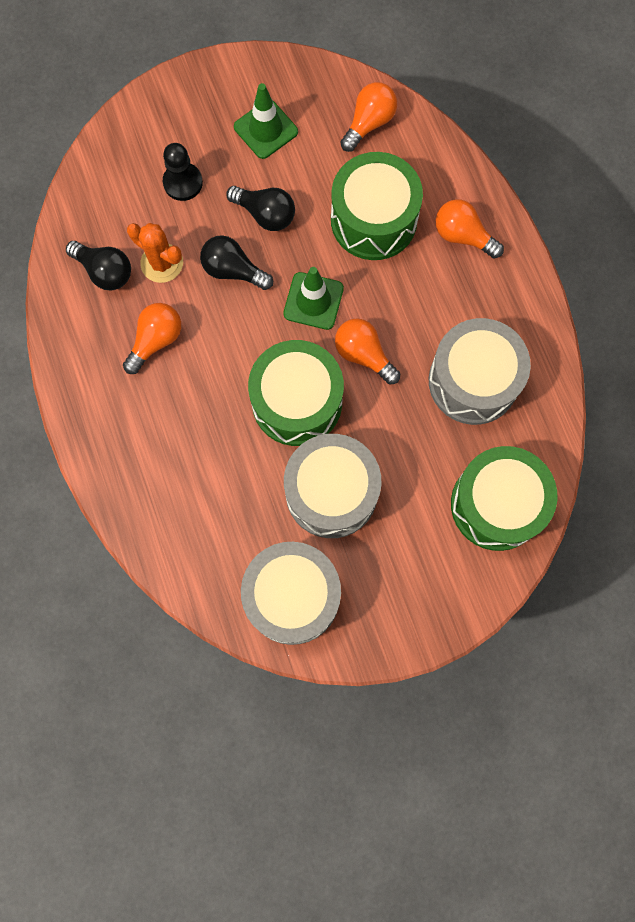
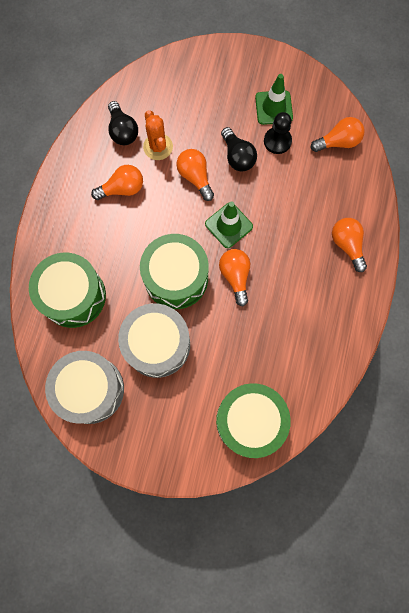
camera: 35 degrees right, 0 degrees up
(183, 182) = (203, 108): black pawn -> black pawn (277, 141)
(233, 270) = (195, 177): black light bulb -> orange light bulb
(373, 220) = (299, 201): green drum -> green drum (73, 296)
(473, 381) = (289, 336): grey drum -> none

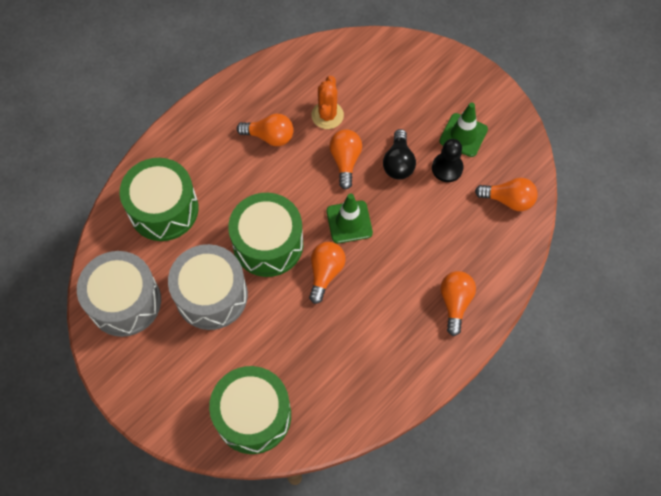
camera: 30 degrees right, 10 degrees down
(123, 131) = (303, 85): black light bulb -> none

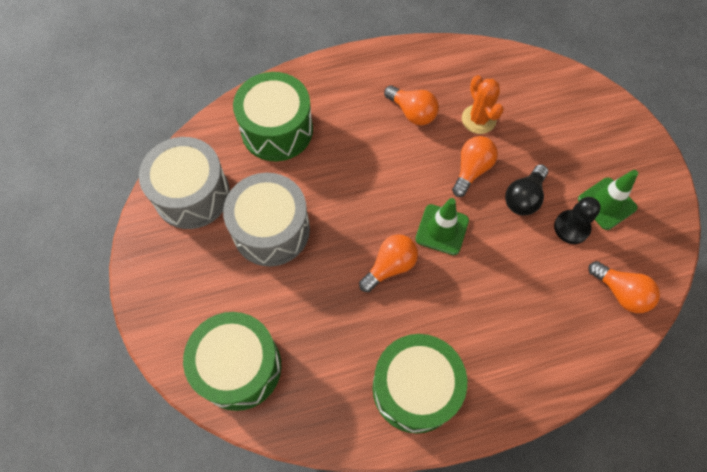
camera: 30 degrees right, 0 degrees up
(268, 244) = (352, 210): green drum -> green drum (415, 388)
(327, 115) = (478, 119): orange cactus -> orange cactus turned 60 degrees counterclockwise
(455, 302) = (505, 368): orange light bulb -> none

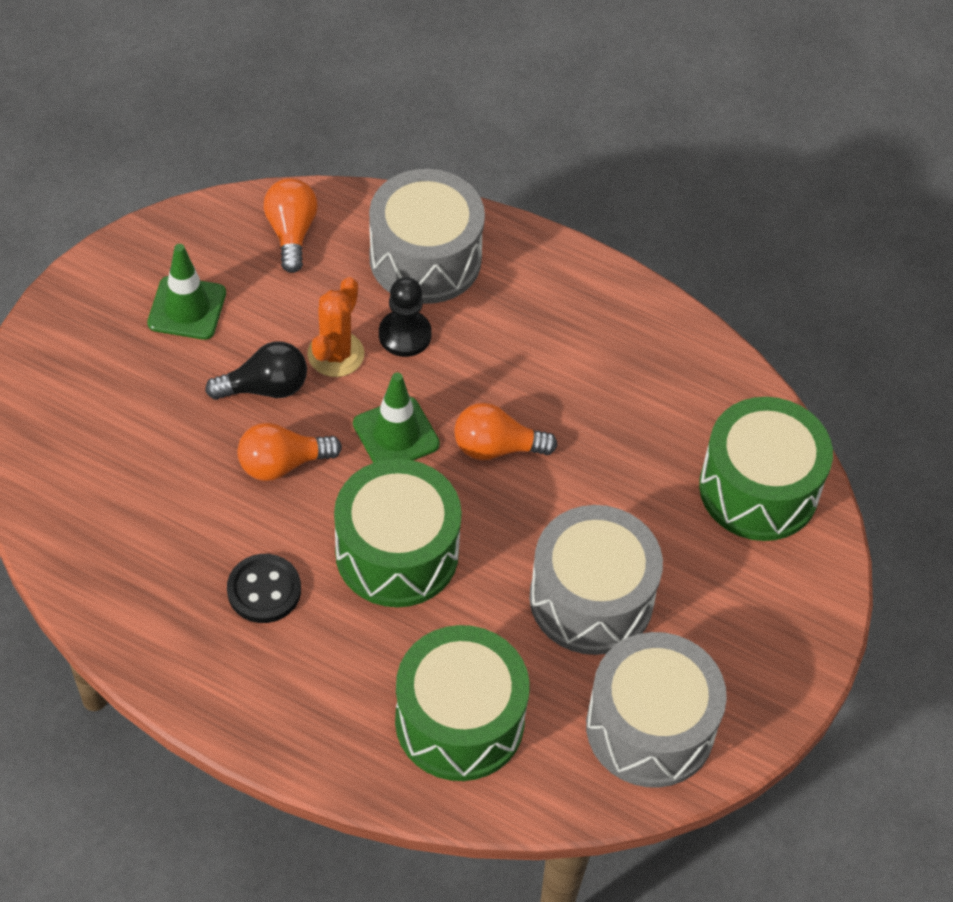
camera: 140 degrees left, 10 degrees down
(412, 112) = (264, 590): orange light bulb -> black button
(415, 388) = (594, 327): green drum -> green drum (397, 552)
(478, 119) = (197, 511): orange cactus -> orange cactus (335, 354)
(543, 344) = (425, 258): none -> grey drum
(571, 227) = (256, 320): black pawn -> black pawn (405, 335)

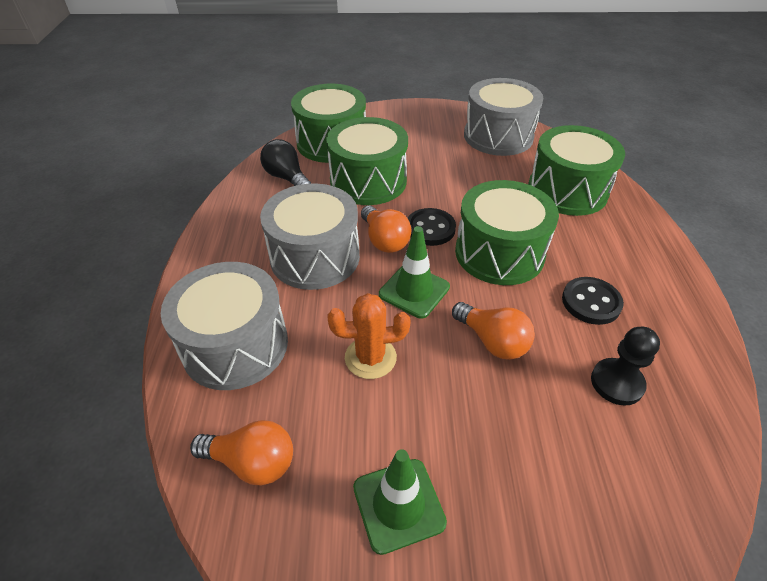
camera: 115 degrees left, 10 degrees down
(265, 387) = (437, 388): black light bulb -> black light bulb (286, 178)
(291, 233) = (252, 462): orange light bulb -> orange light bulb turned 135 degrees counterclockwise
(405, 335) = (323, 324): black pawn -> black pawn (617, 383)
(487, 506) = (430, 228): none -> black button
(591, 599) = (450, 172): grey drum -> grey drum (315, 257)
(630, 488) = (368, 181): none -> green drum

